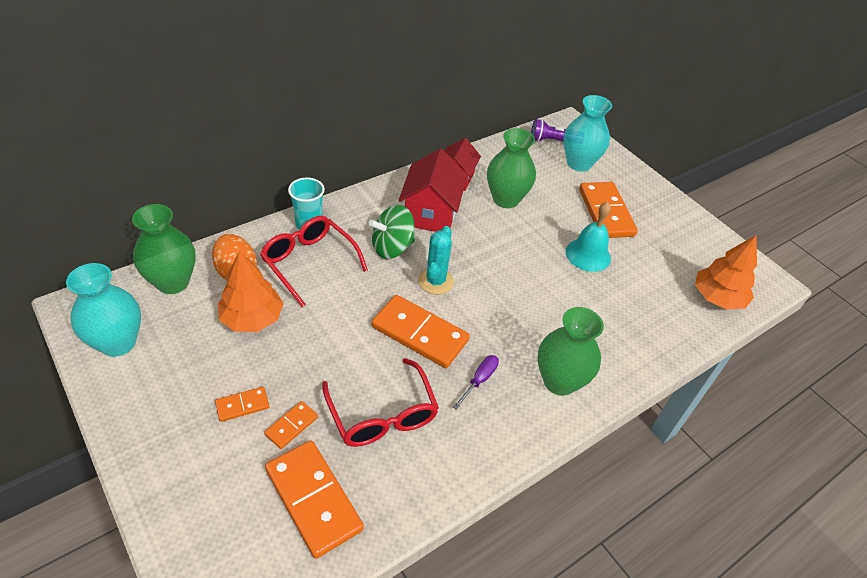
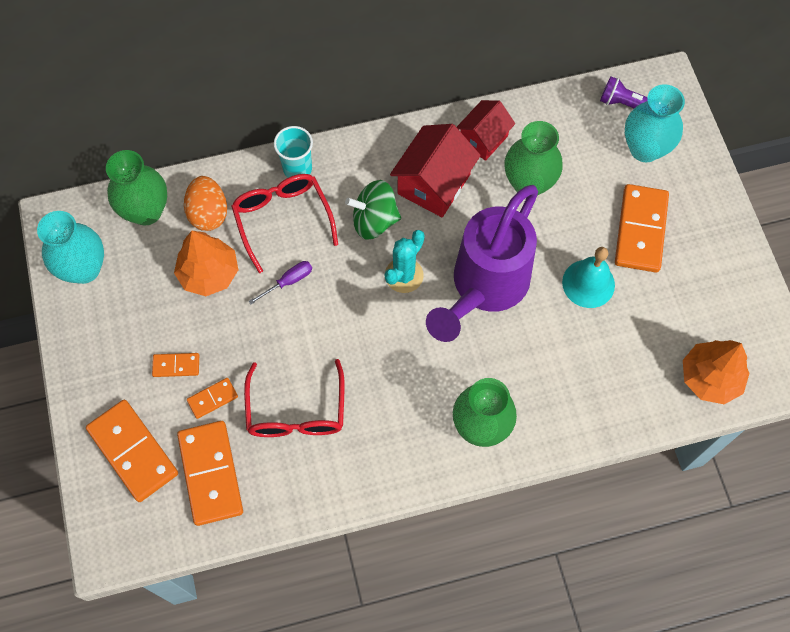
camera: 25 degrees right, 20 degrees up
(419, 334) = (363, 334): orange domino -> orange domino (133, 451)
(479, 380) = (401, 402): purple screwdriver -> purple screwdriver (288, 281)
(507, 276) = (484, 288): none -> purple watering can

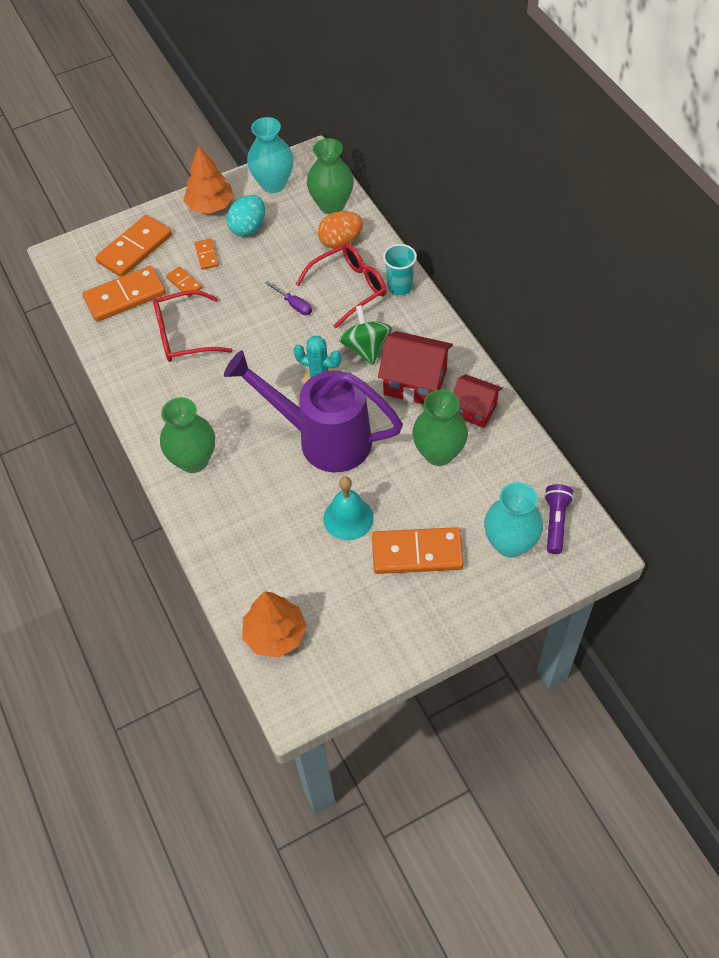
camera: 80 degrees right, 10 degrees down
(148, 310) = (248, 228): none -> turquoise egg
(209, 273) = (288, 255): orange tree -> orange tree (210, 205)

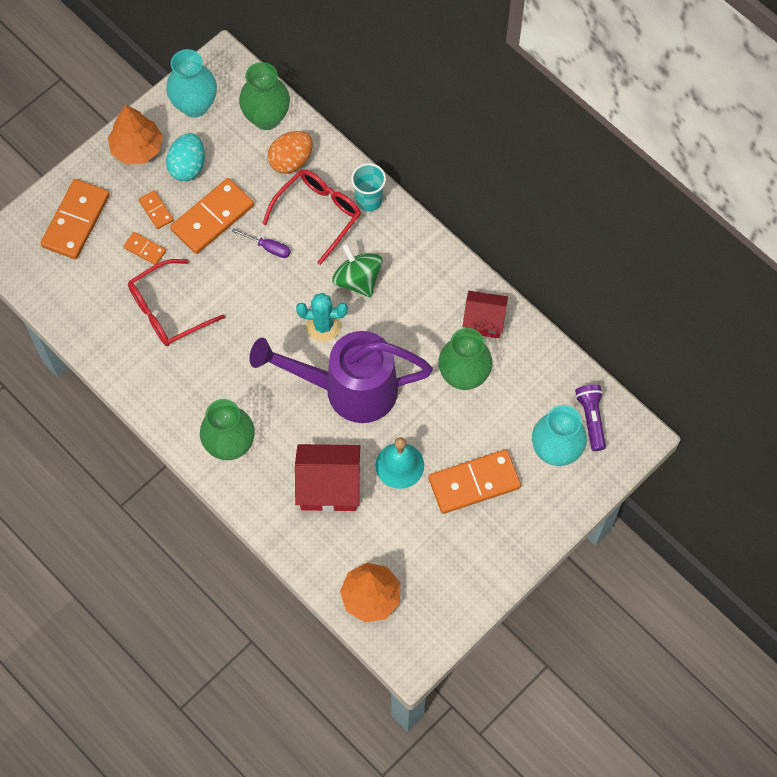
camera: 20 degrees left, 10 degrees up
(125, 296) = (88, 280): orange domino -> orange domino (213, 218)
(415, 382) = (418, 305): red house -> red house (329, 487)

